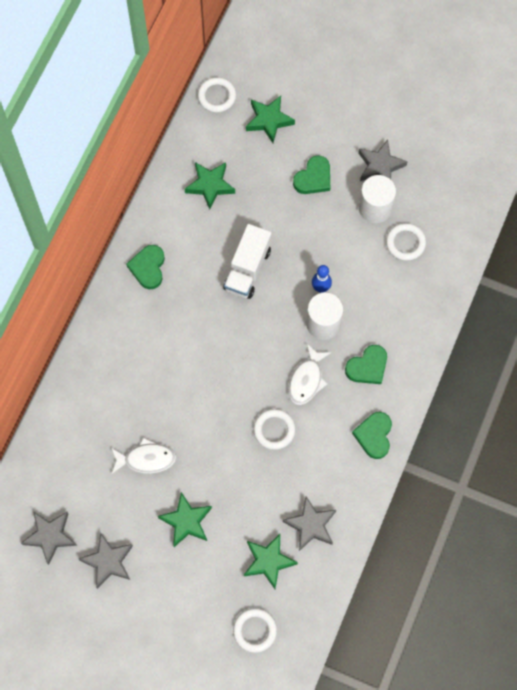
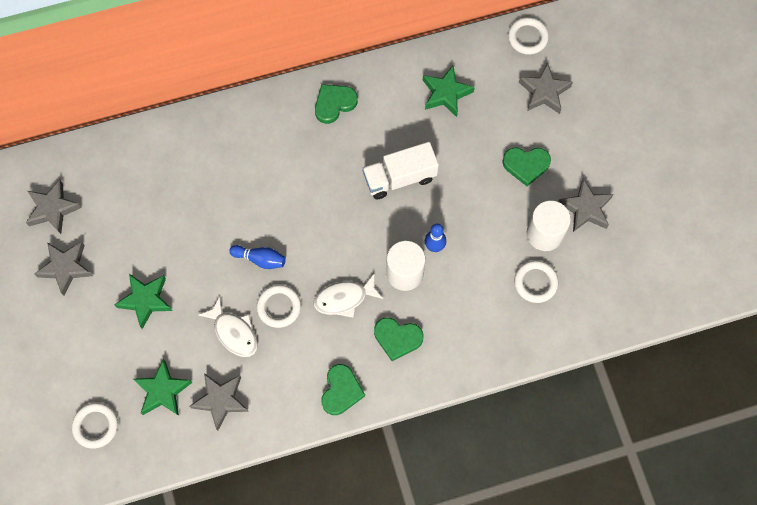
camera: 50 degrees right, 0 degrees up
(146, 459) = (173, 229): white fish -> white fish (234, 332)
(225, 415) = (260, 259): none -> blue bowling pin
(269, 120) = (544, 92): green star -> grey star
(374, 435) = (341, 391): green heart -> green heart turned 135 degrees clockwise

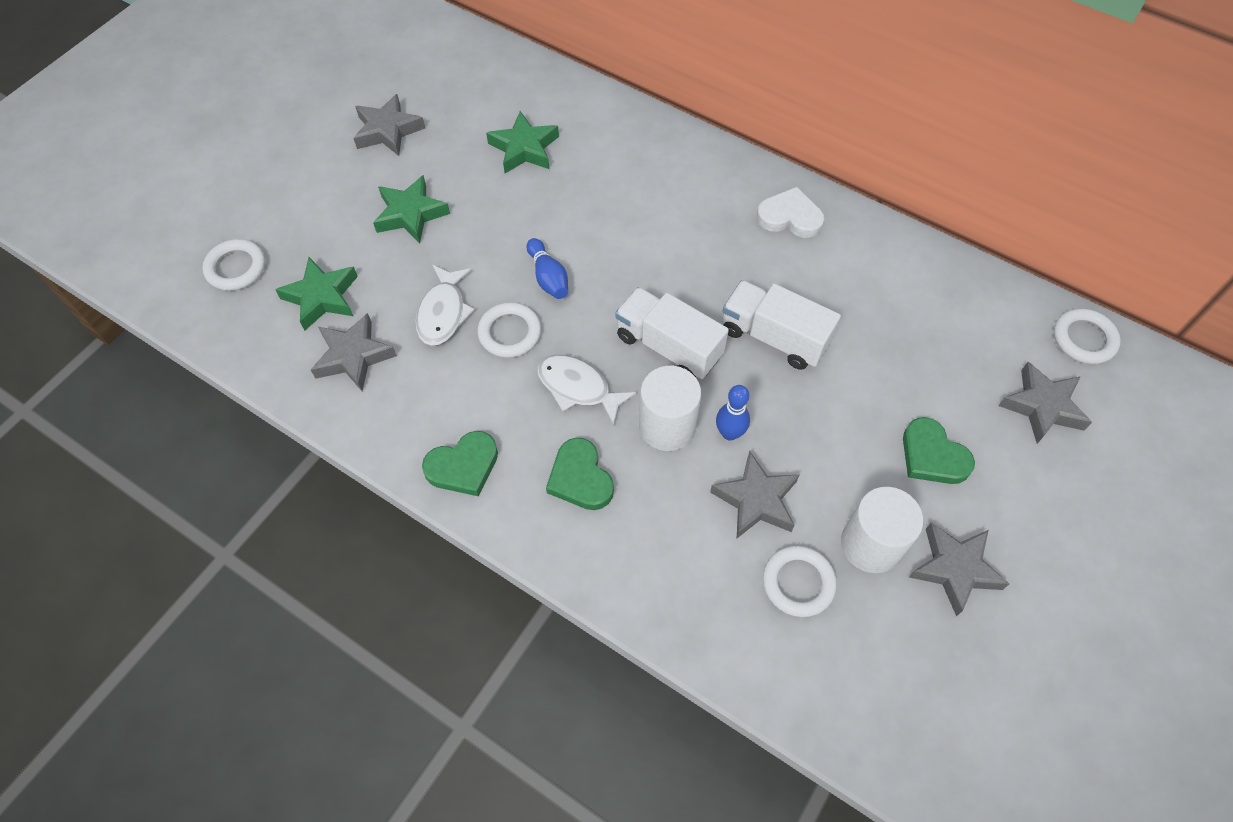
camera: 50 degrees right, 10 degrees down
(53, 209) = (440, 81): grey star -> grey star (756, 500)
(334, 104) = (790, 217): green heart -> white heart
(359, 233) = (668, 346): none -> white truck
(446, 93) = (921, 308): green star -> green star (524, 148)

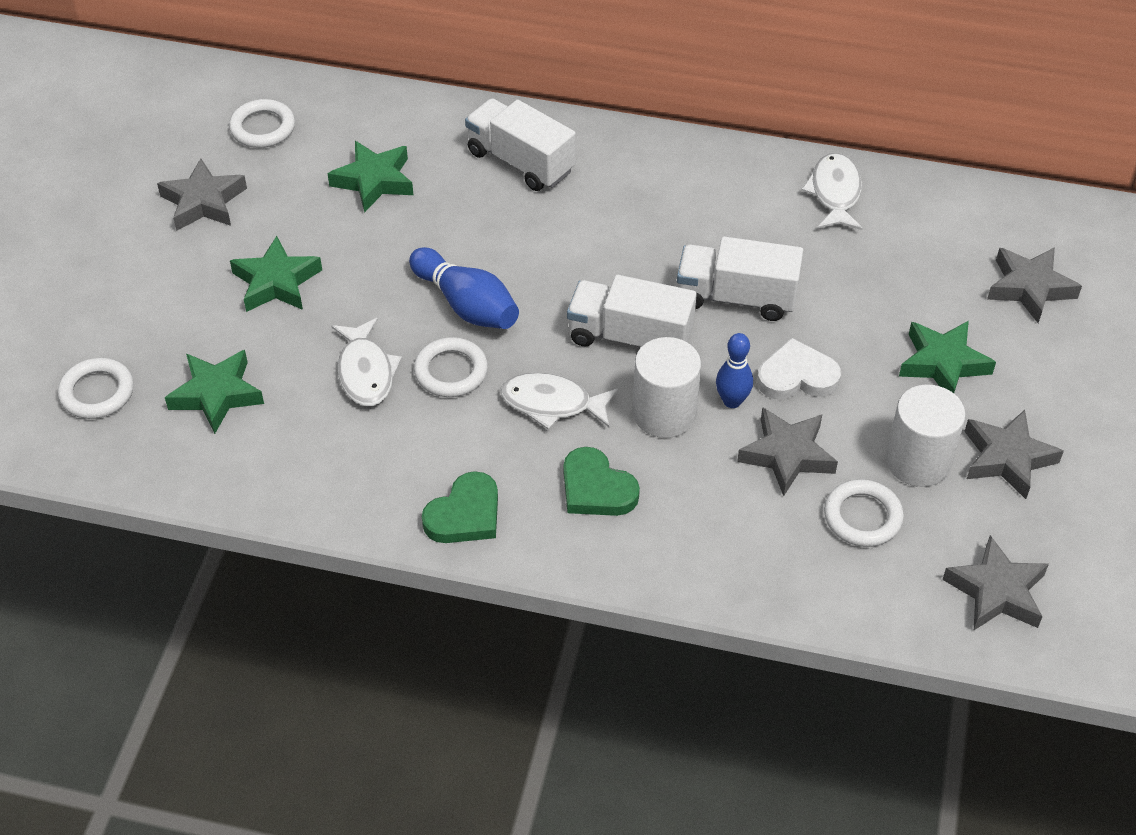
camera: 20 degrees left, 10 degrees down
(353, 356) = (285, 443): grey star -> grey star (996, 591)
(548, 277) = (466, 305): blue bowling pin -> blue bowling pin, size x1.52
(647, 163) = (520, 162): none -> white truck
(790, 217) = (700, 176): white heart -> white heart (797, 376)
(900, 265) = (835, 193): none -> white fish
(932, 456) = (943, 363): green heart -> green star
(1084, 339) = (1044, 215): white ring -> white ring (262, 128)

